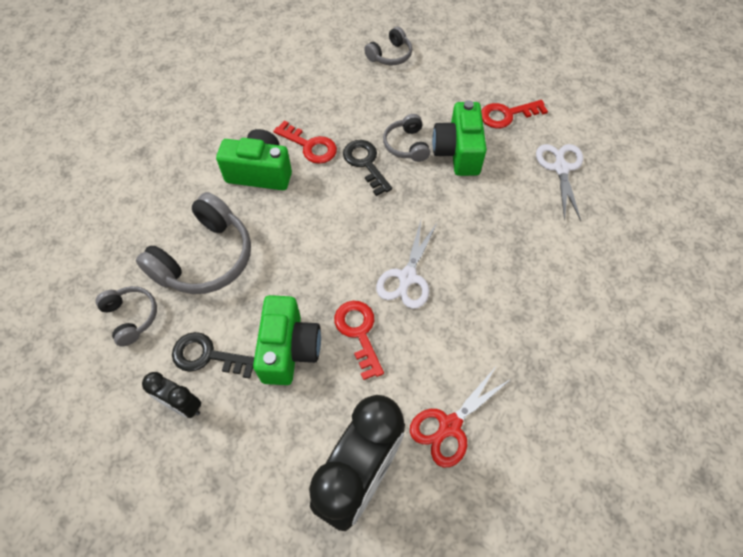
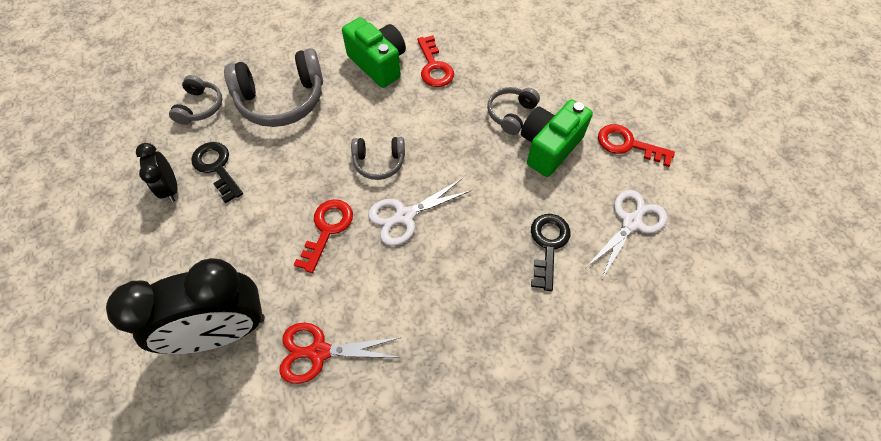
camera: 40 degrees right, 0 degrees up
(289, 349) = (269, 204): green camera -> none
(365, 163) = (463, 107): black key -> black key (548, 245)
(390, 55) = (572, 34): grey headphones -> grey headphones (379, 162)

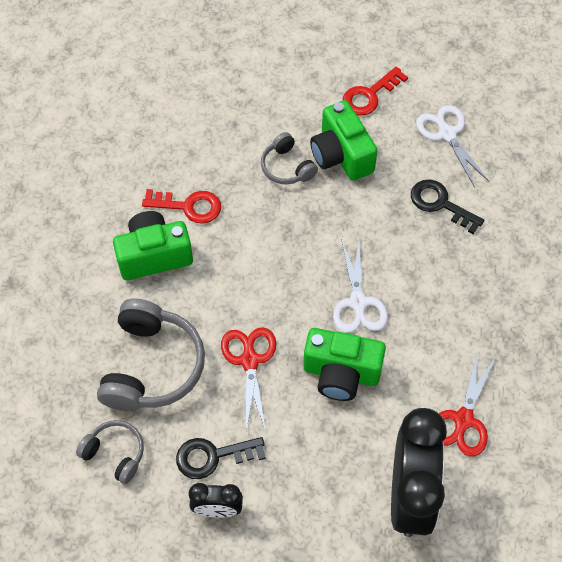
camera: 65 degrees left, 0 degrees up
(313, 158) = (249, 360): none -> red scissors
(327, 229) = (341, 373): red key -> green camera
(379, 162) = (285, 301): grey headphones -> none

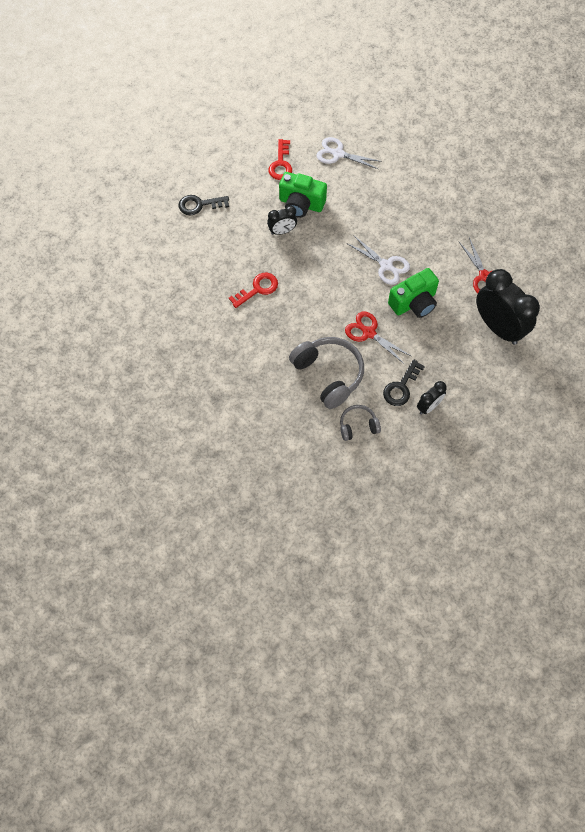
camera: 45 degrees left, 5 degrees up
(154, 255) = (269, 326): green camera -> none
(287, 167) = (282, 231): grey headphones -> black clock
(440, 204) = (371, 190): black key -> black key (199, 205)

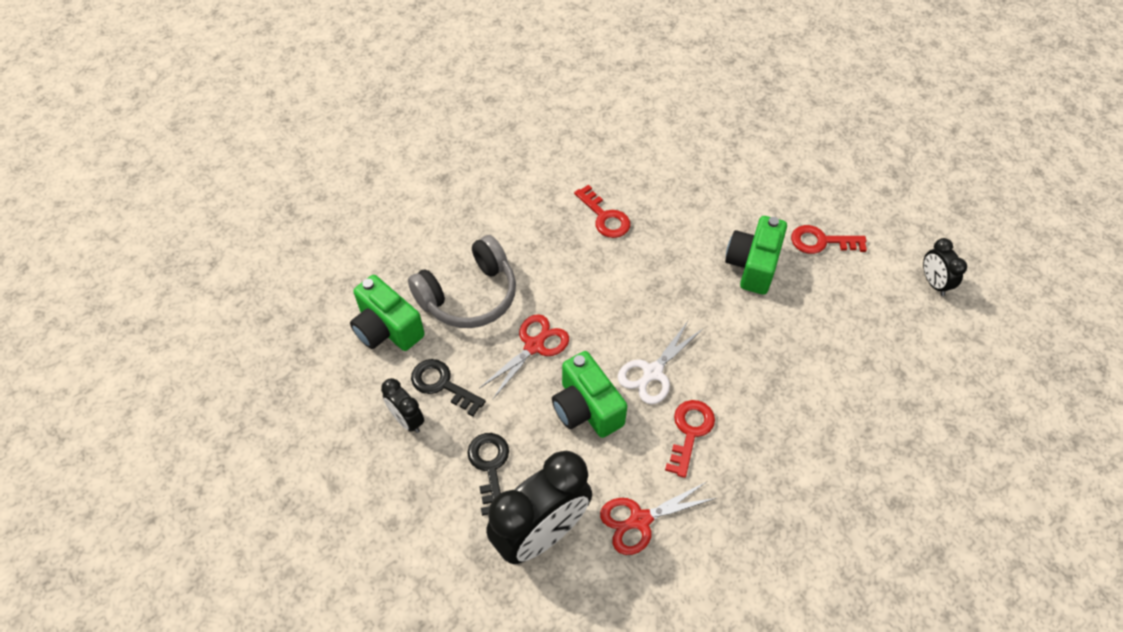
camera: 90 degrees right, 10 degrees down
(199, 205) = (734, 154): black key -> black key (489, 466)
(282, 231) = (702, 243): black clock -> black clock (933, 283)
(337, 154) = (856, 313): white scissors -> none
(358, 426) = (387, 329): grey headphones -> green camera
(426, 248) = (690, 431): none -> red key

